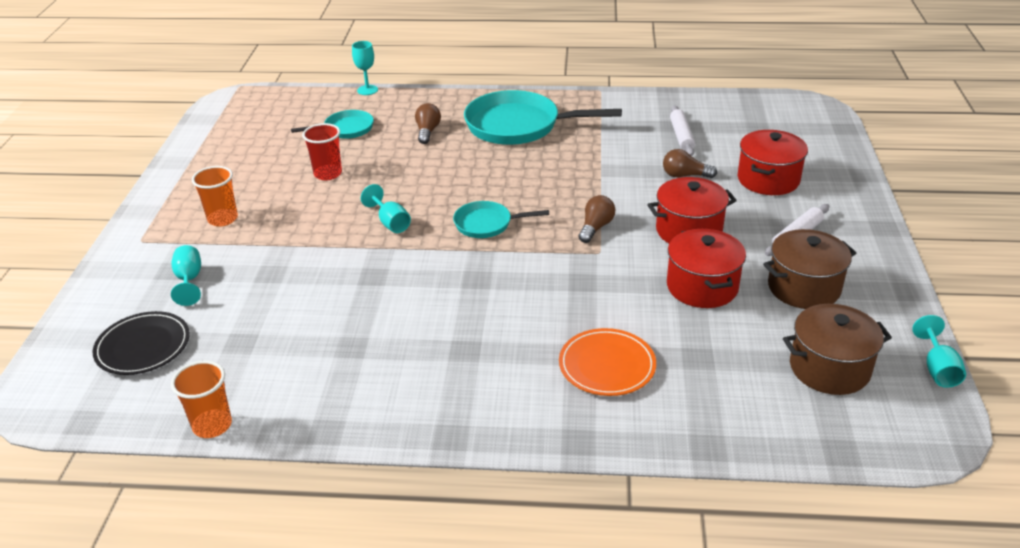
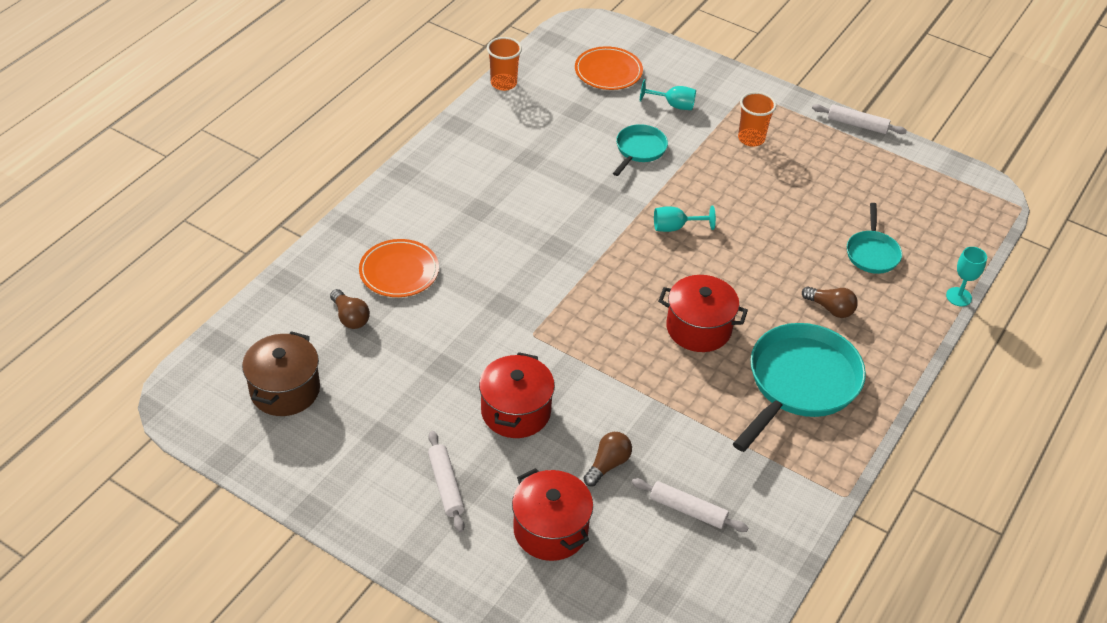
camera: 115 degrees right, 10 degrees up
(143, 347) = (608, 71): black plate -> orange plate
(165, 171) = (857, 124): none -> white rolling pin
(328, 174) = (787, 216): red cup -> none
(487, 224) = (629, 284): turquoise pan -> turquoise pan (639, 150)
(595, 227) = (570, 350): brown light bulb -> brown light bulb (350, 317)
(702, 286) = (435, 373): red pot -> red pot (698, 328)
(803, 288) = (377, 439): brown pot -> none
(937, 369) = (224, 454): turquoise goblet -> none

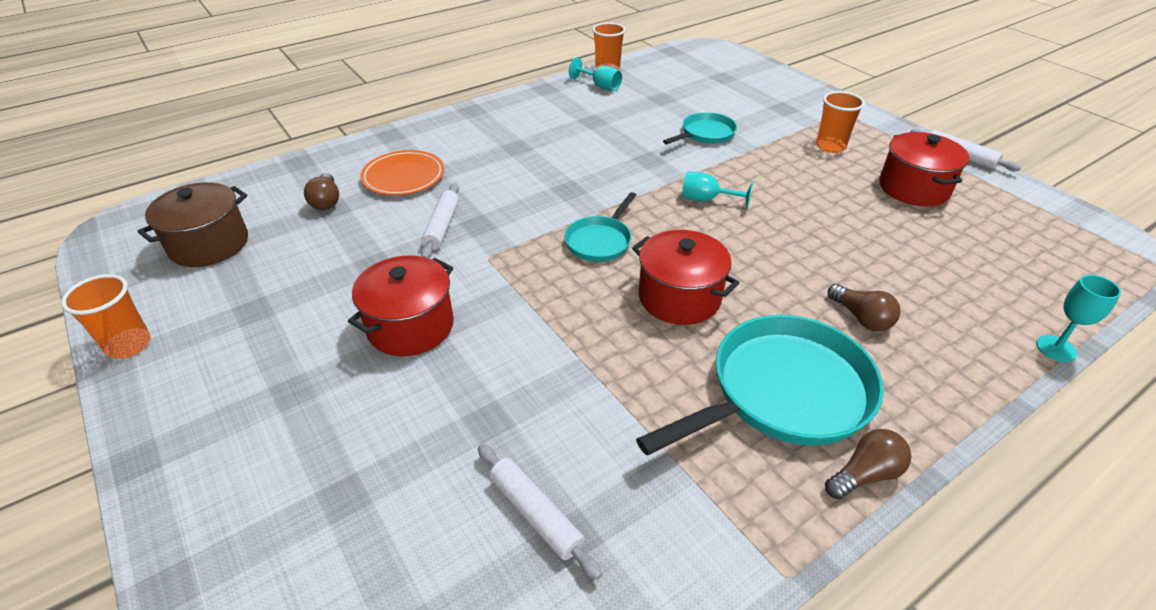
camera: 25 degrees right, 5 degrees down
(309, 493) = (129, 345): none -> orange cup
(446, 485) = (269, 382): white rolling pin -> white rolling pin (442, 226)
(550, 530) = (340, 477): red pot -> red pot (913, 188)
(607, 464) = (470, 418): brown light bulb -> brown light bulb (864, 474)
(608, 71) = (709, 78): orange plate -> none
(673, 105) = (760, 109): turquoise goblet -> turquoise goblet (600, 86)
(872, 253) = (940, 273): turquoise pan -> turquoise pan (600, 241)

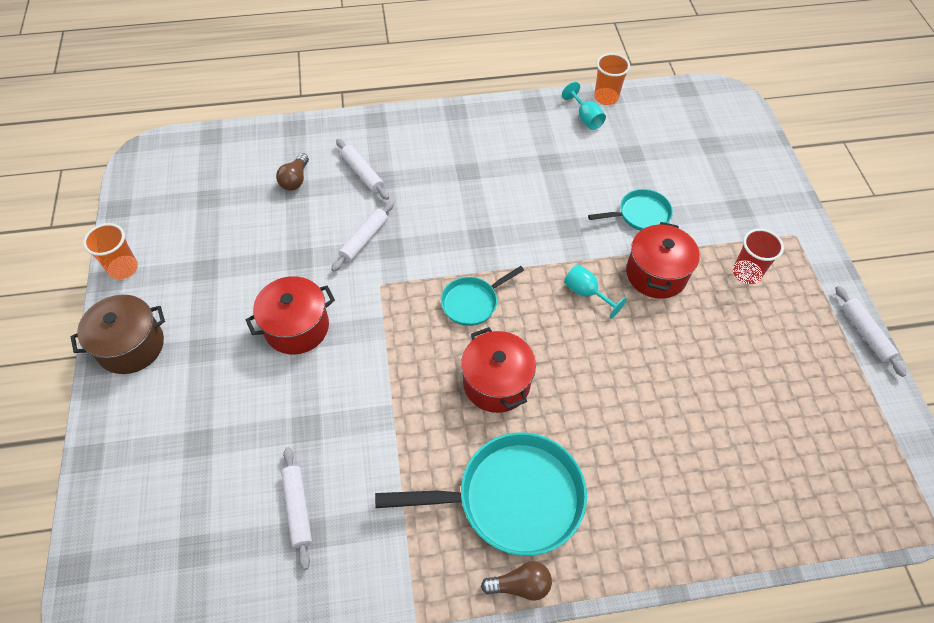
camera: 25 degrees right, 15 degrees up
(209, 244) = (201, 194): brown pot -> brown pot (131, 346)
(403, 176) = (362, 173): orange plate -> white rolling pin
(830, 146) = (746, 273): orange cup -> red cup
(861, 318) = (622, 463): brown light bulb -> none
(913, 188) = (783, 353): red pot -> red pot (656, 274)
(1056, 348) = (757, 561): turquoise goblet -> none

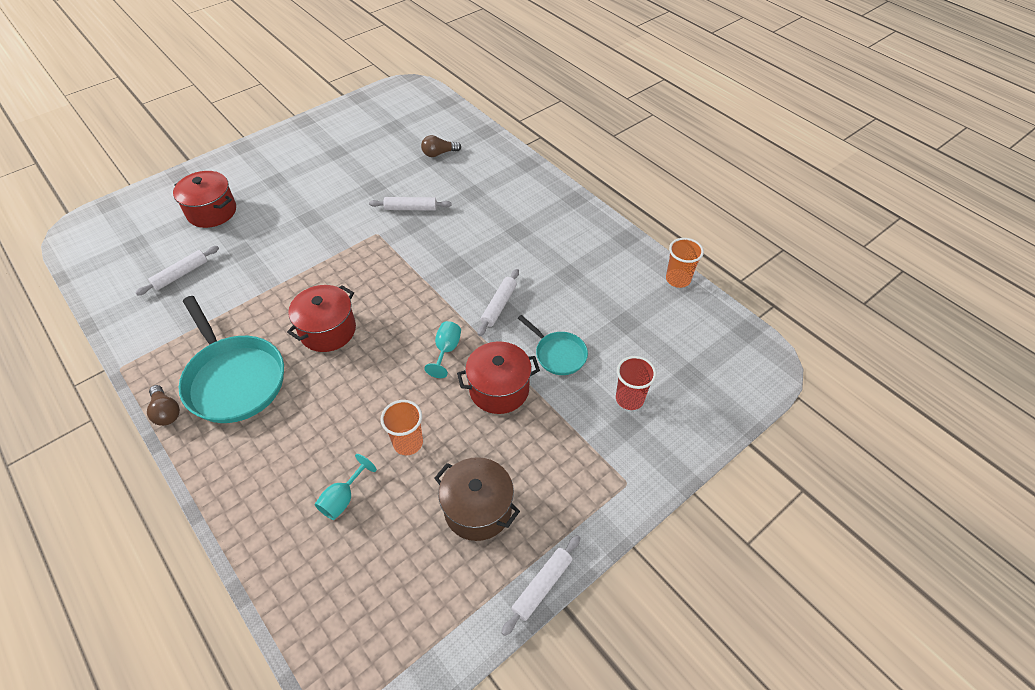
camera: 60 degrees right, 5 degrees down
(123, 268) = (315, 121): orange cup -> orange cup (408, 443)
(131, 346) = (261, 152): brown pot -> brown pot (478, 509)
(297, 327) = (316, 211): red pot -> red pot (212, 212)
(362, 173) = (470, 180): white rolling pin -> white rolling pin (499, 306)
(472, 302) = (393, 287): turquoise pan -> none
(585, 118) = (640, 276): turquoise goblet -> turquoise goblet (343, 499)
(746, 273) = (548, 457): red cup -> red cup (629, 399)

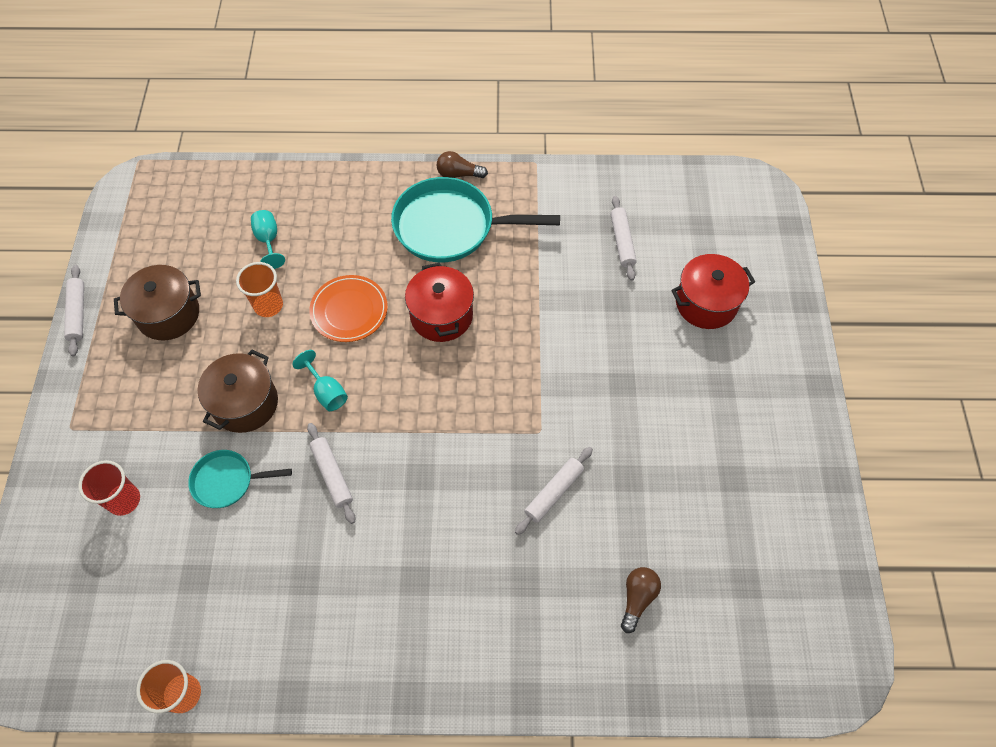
camera: 130 degrees right, 10 degrees up
(368, 387) = (349, 310): none -> orange plate
(499, 389) = (245, 403): red pot -> brown pot

